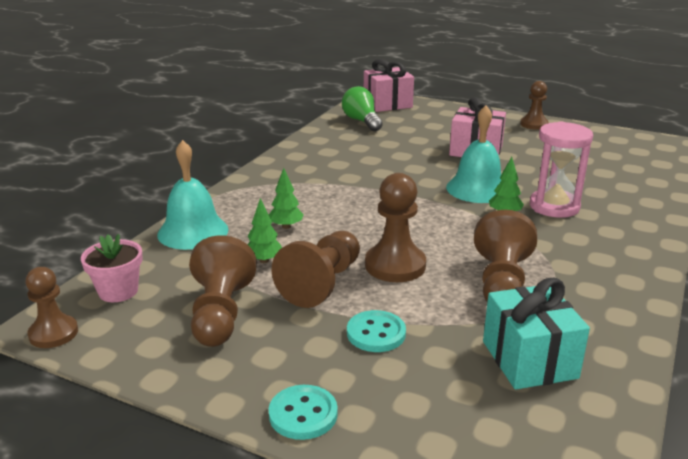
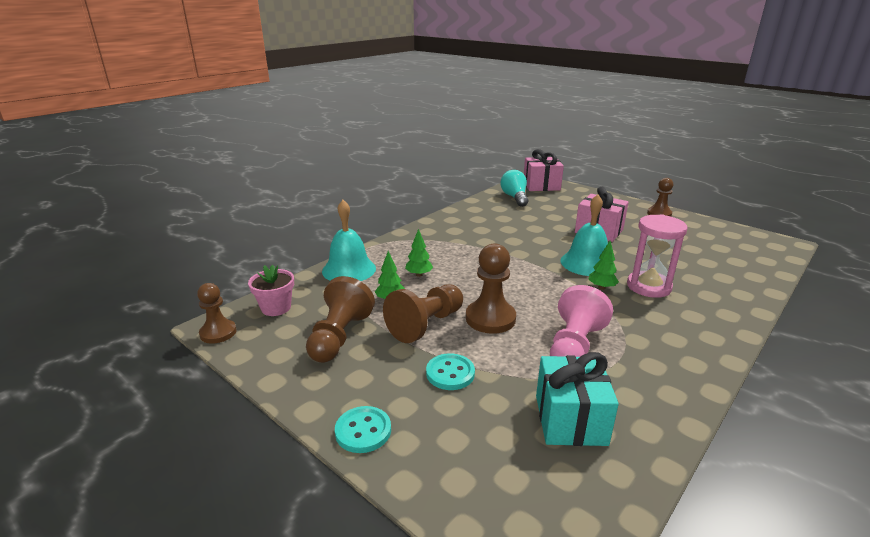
camera: 15 degrees right, 0 degrees up
(362, 121) = (514, 197): green light bulb -> turquoise light bulb
(501, 282) = (574, 346): brown pawn -> pink pawn

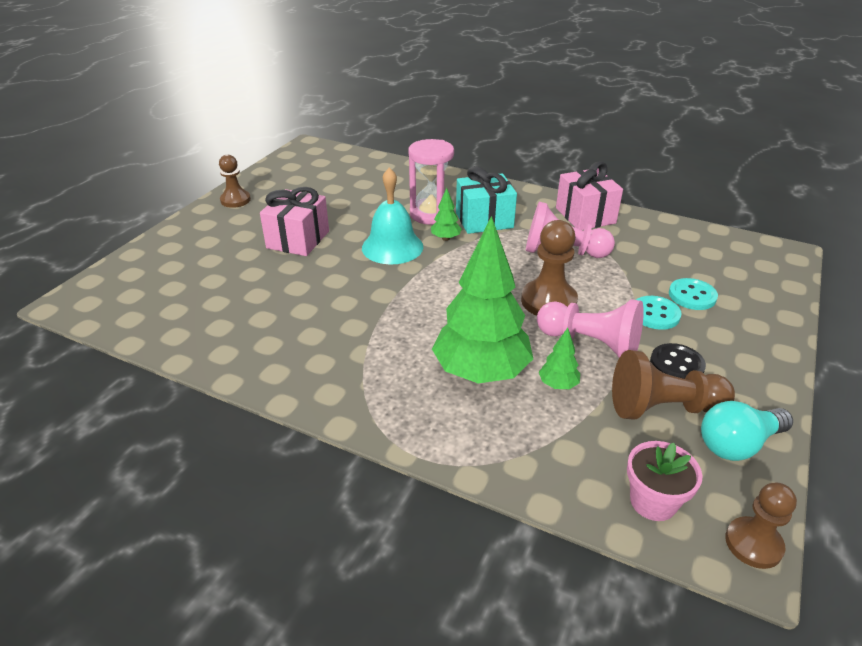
camera: 105 degrees left, 10 degrees up
(349, 269) = (501, 453): turquoise bell -> none
(363, 431) = (768, 350): turquoise button -> turquoise button (692, 296)
(378, 360) = (676, 365): none -> black button
(419, 274) = (481, 372): green tree -> green tree, size x2.43
(426, 325) = (590, 344): brown pawn -> pink pawn
(514, 197) = (169, 314): turquoise light bulb -> turquoise light bulb (738, 444)
(541, 186) = (111, 291): pink gift -> pink gift (585, 216)
(570, 420) = (657, 251): turquoise gift -> turquoise gift (484, 220)

